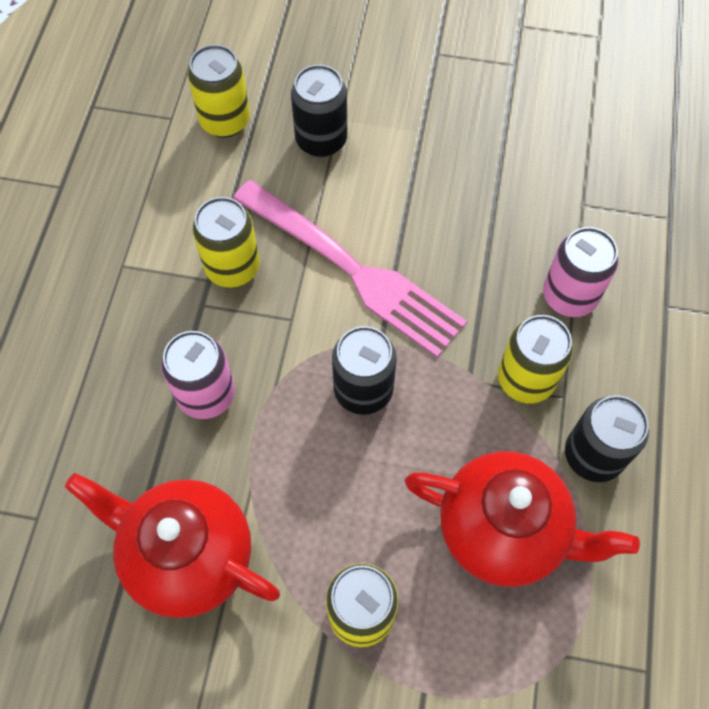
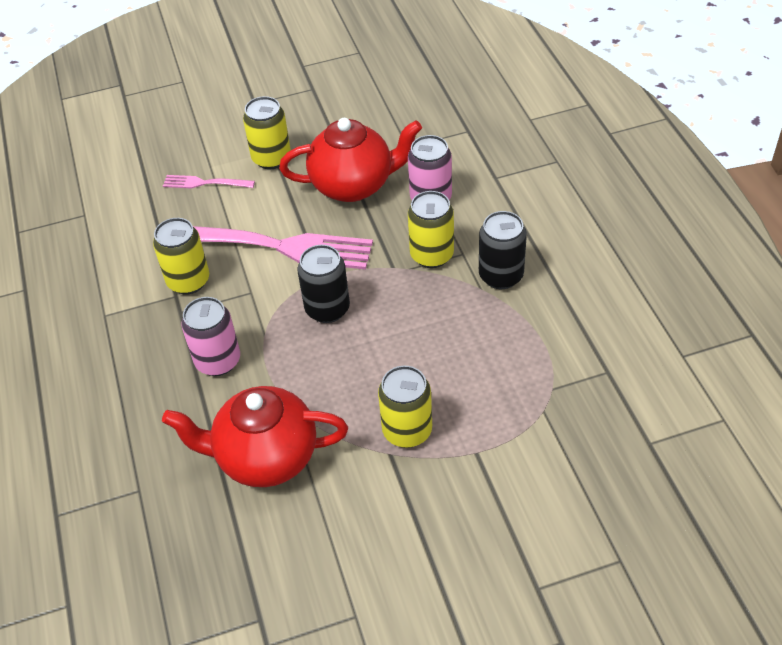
camera: 25 degrees left, 15 degrees down
(225, 121) = (126, 200): yellow can -> yellow can (271, 158)
(321, 140) = (205, 183): black can -> pink fork
(503, 531) = (470, 342): red teapot -> red teapot (353, 185)

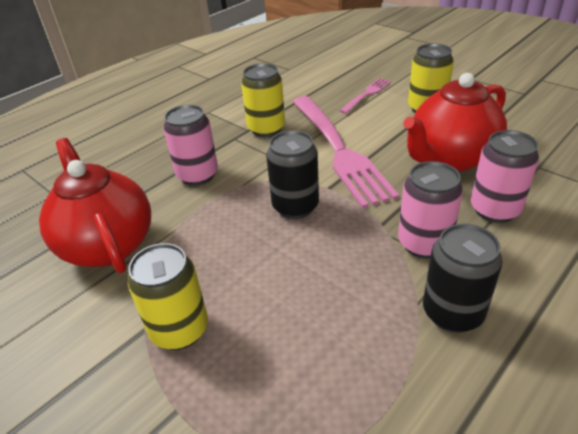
camera: 60 degrees right, 10 degrees down
(205, 183) = (366, 94): pink fork -> pink fork turned 60 degrees clockwise
(353, 185) = (450, 158): red teapot -> red teapot turned 90 degrees clockwise
(432, 255) = (424, 243): yellow can -> pink can

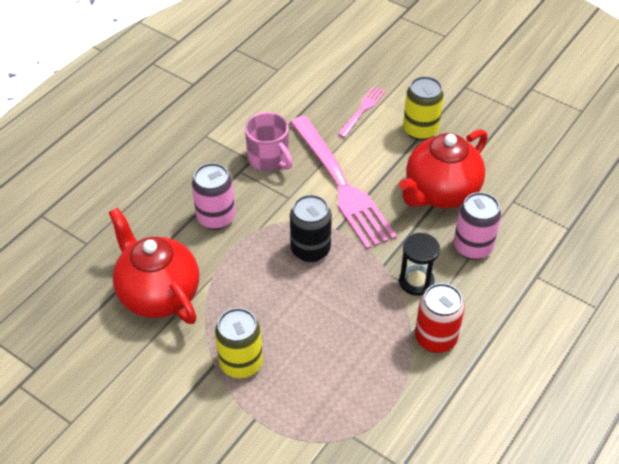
camera: 10 degrees left, 10 degrees up
(266, 129) = (269, 158): yellow can -> pink mug
(424, 243) = (416, 281): pink can -> black hourglass
(452, 313) = (435, 338): black can -> red can

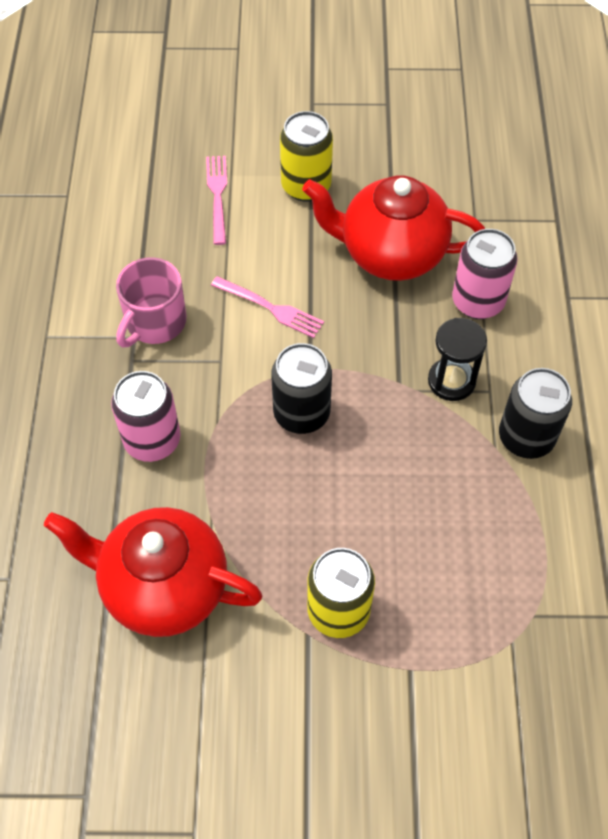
camera: 35 degrees left, 10 degrees up
(269, 158) = (154, 322): pink mug -> pink mug turned 105 degrees clockwise
(341, 185) = (270, 308): pink fork -> pink fork, size x0.46
(435, 338) = (526, 437): red can -> black can
(440, 192) = (390, 254): red teapot -> red teapot turned 90 degrees clockwise

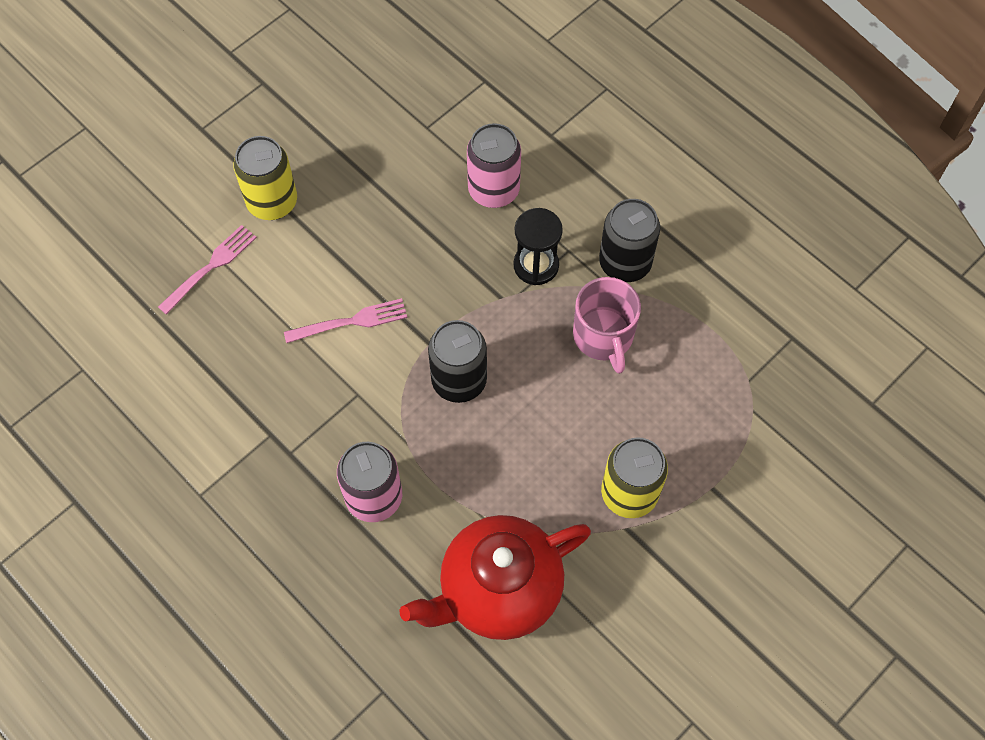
camera: 45 degrees left, 5 degrees up
(154, 322) = (274, 409): pink mug -> pink mug (603, 336)
(217, 196) = (210, 267): pink fork -> pink fork turned 90 degrees clockwise
(390, 254) = (394, 204): red teapot -> none

